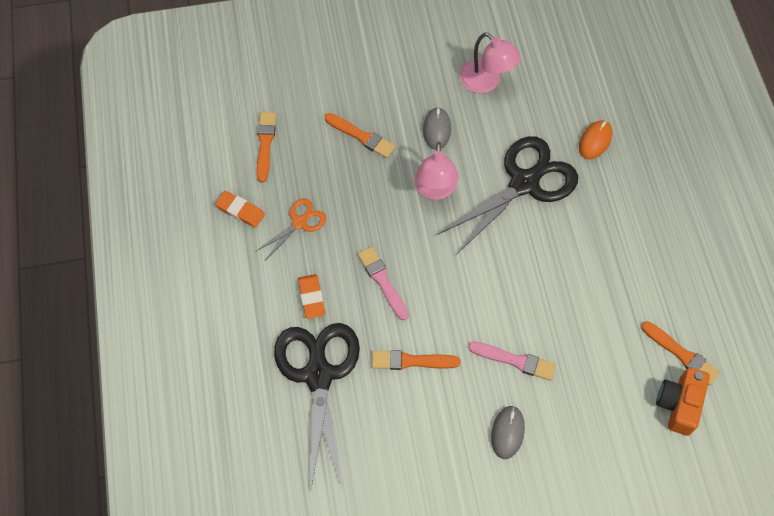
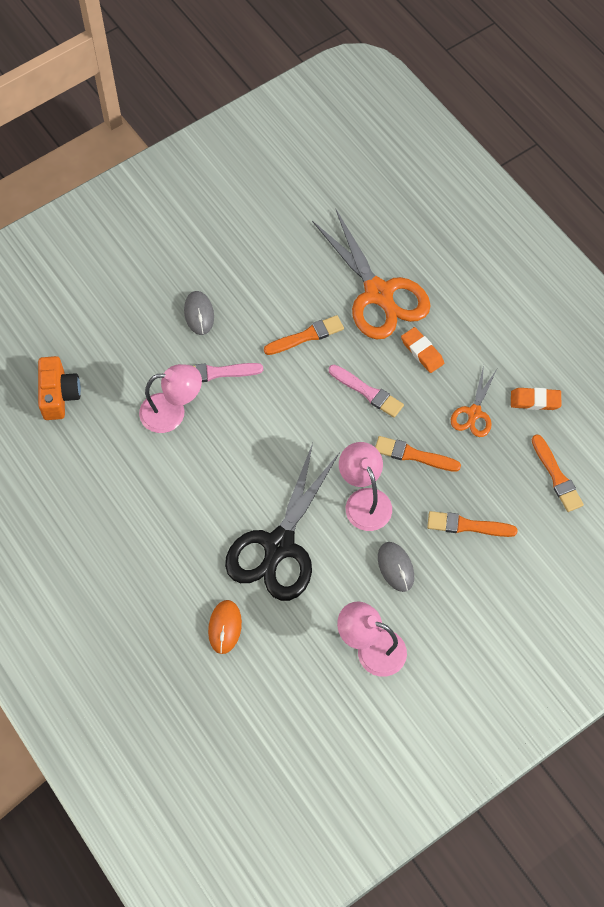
camera: 155 degrees right, 0 degrees up
(318, 375) = (378, 293): black scissors -> orange scissors
(573, 339) = (172, 412): none -> pink lamp
(681, 354) = (68, 439): orange brush -> orange brush (413, 455)

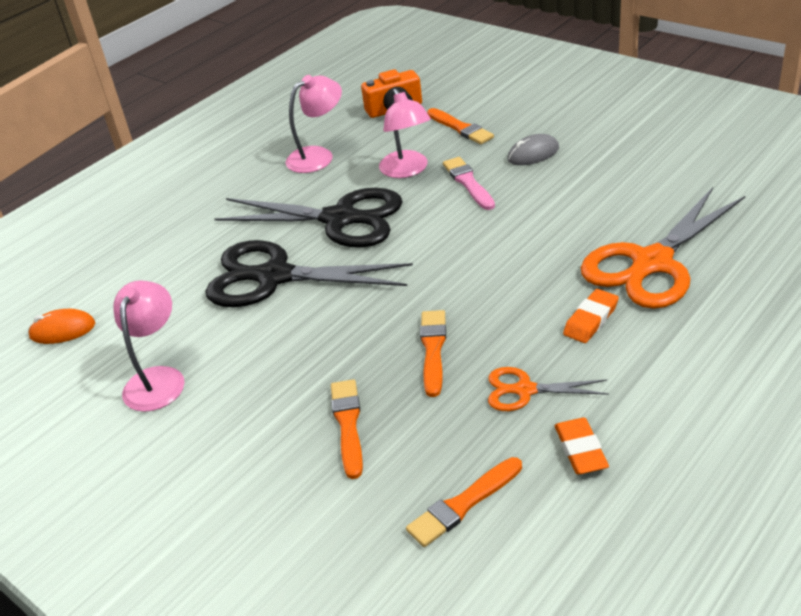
camera: 80 degrees right, 25 degrees down
(220, 481) = (340, 219): none -> black scissors
(225, 627) = (171, 266): orange mouse -> orange mouse (62, 330)
(306, 336) = (552, 226): orange brush -> orange brush (460, 128)
(364, 500) = (353, 324): pink lamp -> pink lamp (318, 156)
(367, 392) = (504, 290): pink brush -> none
(395, 567) = (270, 373): grey mouse -> none

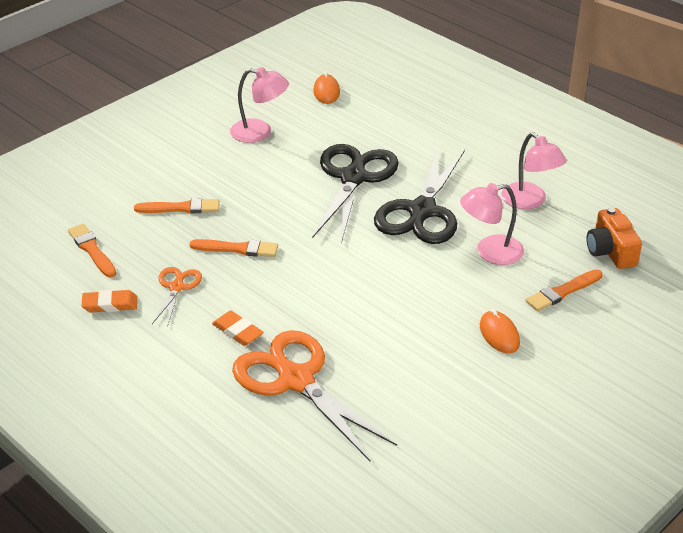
camera: 90 degrees right, 0 degrees up
(468, 183) = (458, 287): pink brush -> none
(533, 154) = (499, 334): grey mouse -> orange mouse

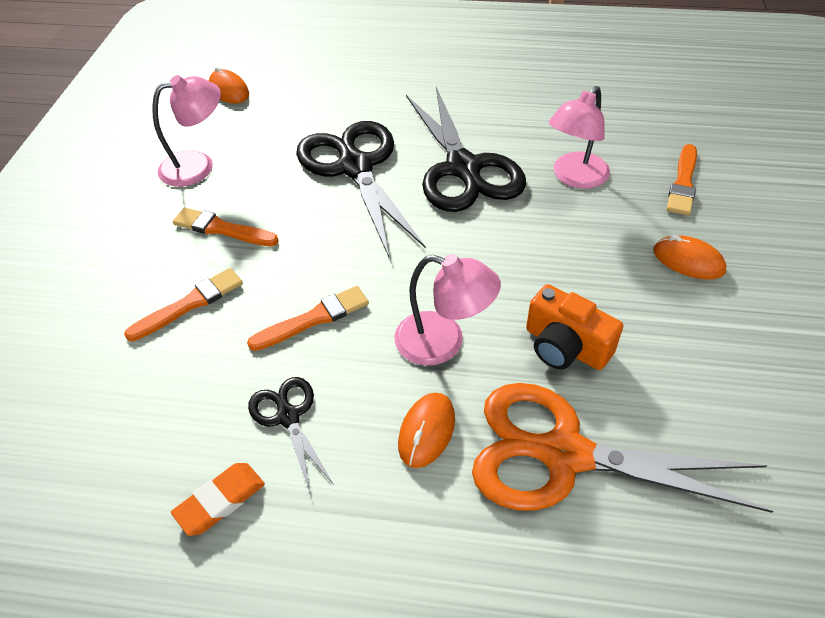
camera: 35 degrees left, 10 degrees up
(92, 250) = (118, 431): orange brush -> orange brush (222, 229)
(176, 287) = (288, 417): orange scissors -> black scissors
(237, 331) = (426, 431): orange eraser -> orange mouse
(530, 201) = (547, 109): pink lamp -> pink lamp (443, 342)
(610, 251) = (670, 122): orange camera -> orange camera (565, 346)

